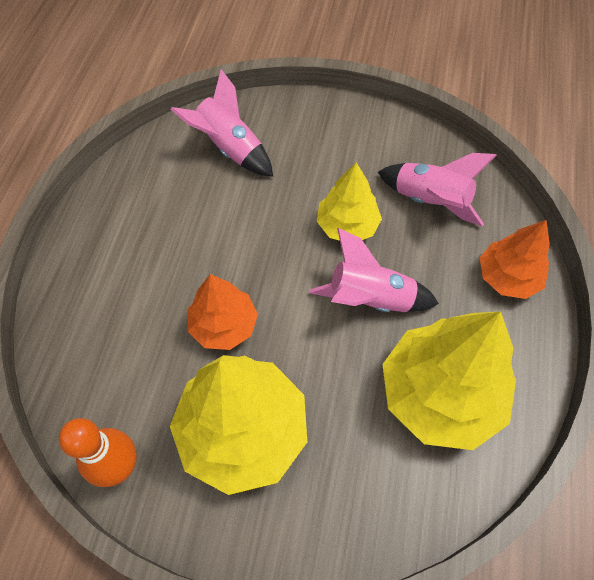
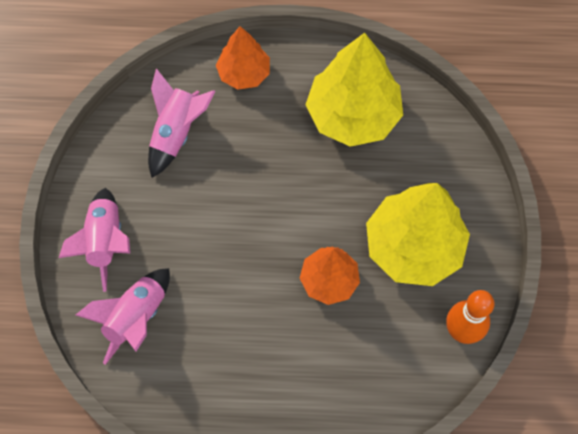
camera: 100 degrees left, 5 degrees up
(347, 225) = (212, 197): yellow tree -> none
(370, 299) = (283, 171): pink rocket -> pink rocket (105, 242)

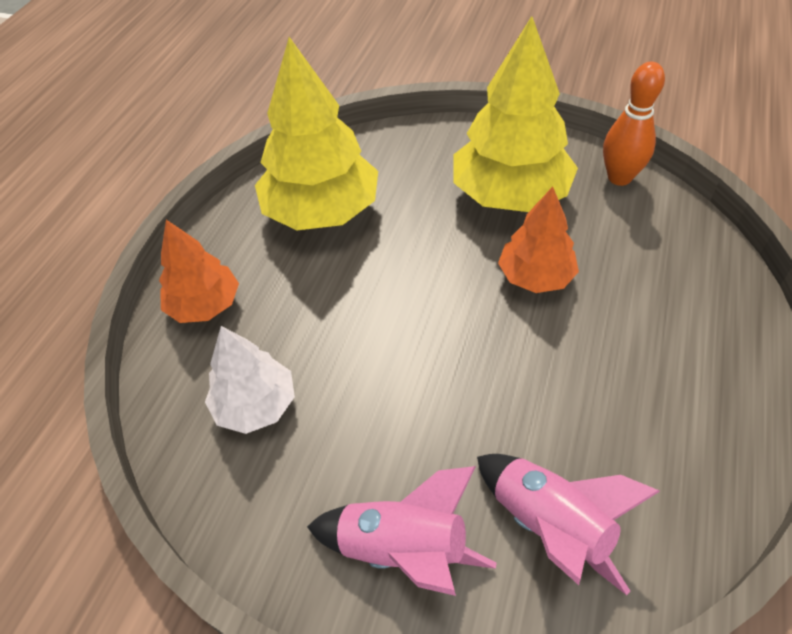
camera: 70 degrees left, 15 degrees down
(177, 133) = (256, 405): pink rocket -> white tree

